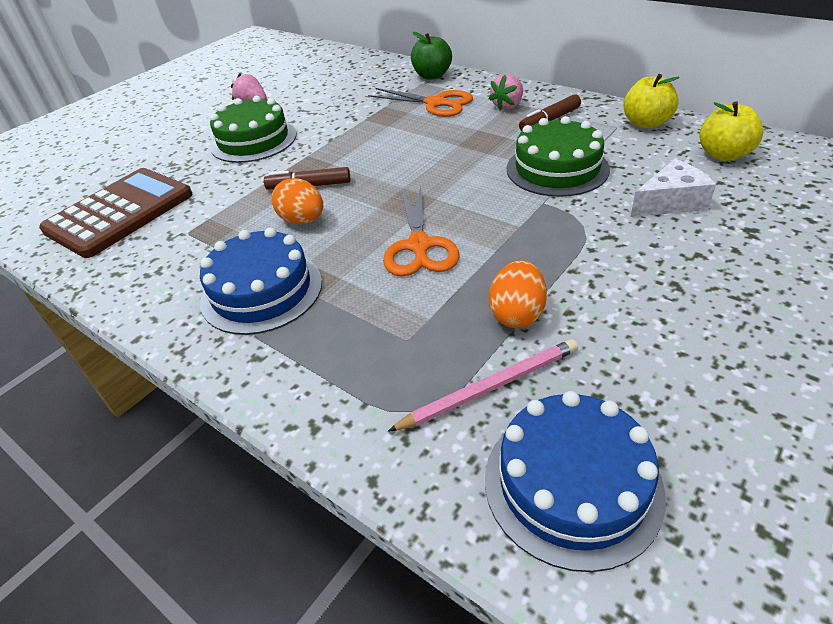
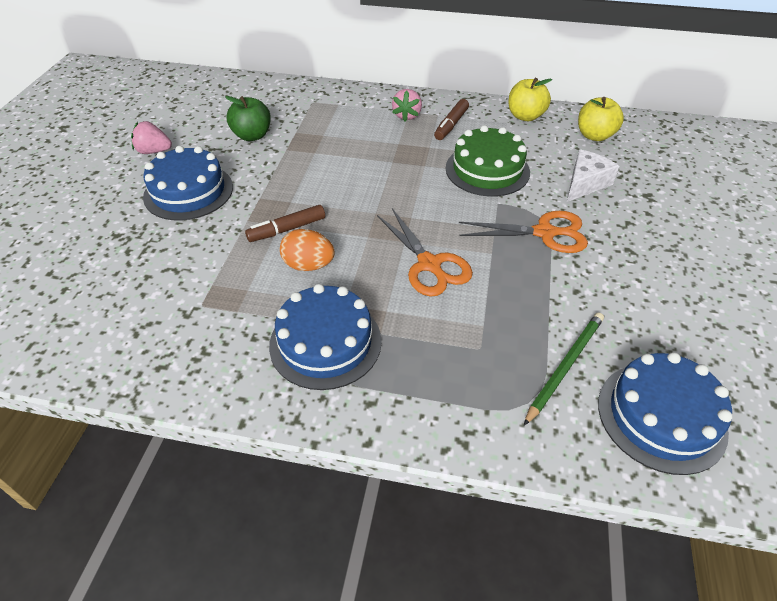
camera: 30 degrees left, 5 degrees up
(120, 213) = (104, 302): brown calculator -> none
(253, 140) = (188, 191): green cake -> blue cake
(432, 76) = (316, 93): green apple -> green apple (252, 136)
(436, 103) = (342, 122): orange scissors -> orange scissors (545, 233)
(490, 387) = (565, 366): pink pencil -> green pencil
(517, 314) = (543, 303): orange egg -> none

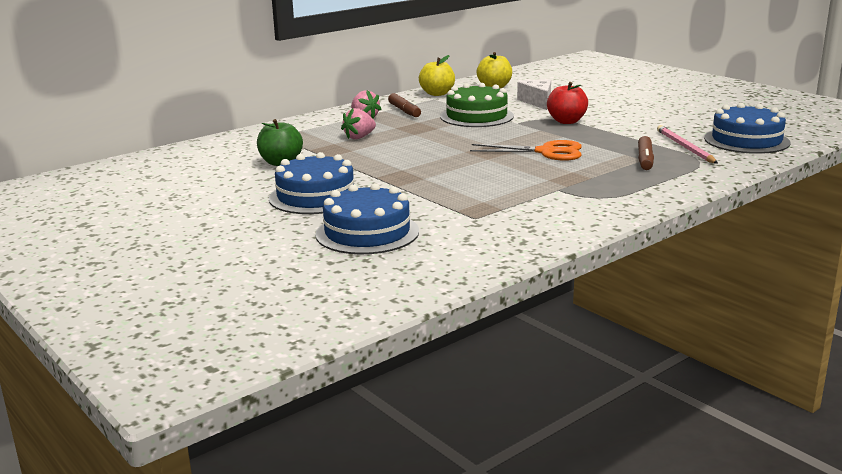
camera: 50 degrees left, 25 degrees down
(154, 151) = (222, 197): pink strawberry -> pink strawberry (359, 137)
(287, 229) = (433, 177): brown marker -> brown marker (645, 160)
(308, 265) = (488, 180): orange egg -> none
(325, 342) = (576, 192): blue cake -> blue cake (367, 233)
(545, 233) = (566, 121): orange scissors -> red apple
(565, 366) = (685, 147): green pencil -> pink pencil

